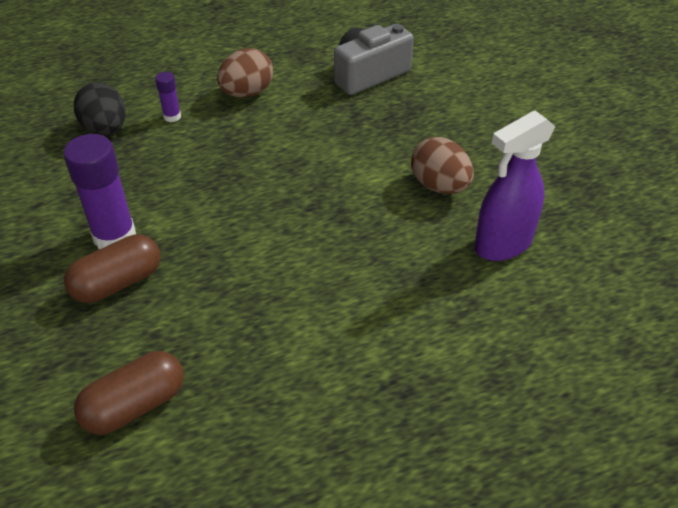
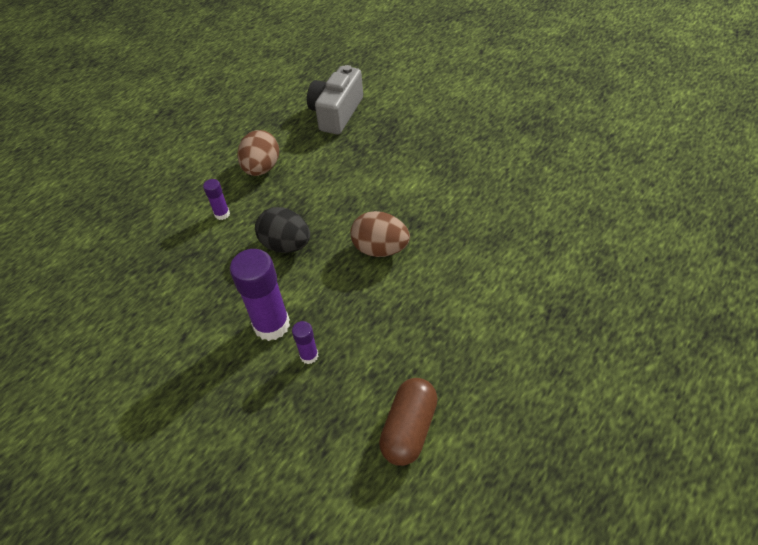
camera: 30 degrees left, 5 degrees up
(106, 130) = (178, 251): black egg -> black egg (286, 245)
(118, 283) = (309, 356): brown capsule -> purple glue stick
(439, 186) = (458, 169): brown egg -> brown egg (380, 249)
(502, 244) = (530, 187): purple spray bottle -> none

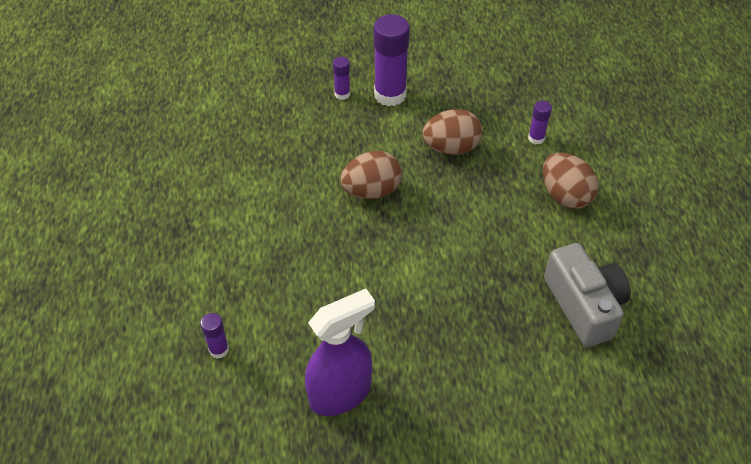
camera: 135 degrees right, 0 degrees up
(286, 245) = (451, 148): black egg -> brown egg
(409, 429) = (235, 96): brown capsule -> none
(519, 146) = (341, 394): none -> purple spray bottle
(581, 207) = (219, 349): none -> purple glue stick

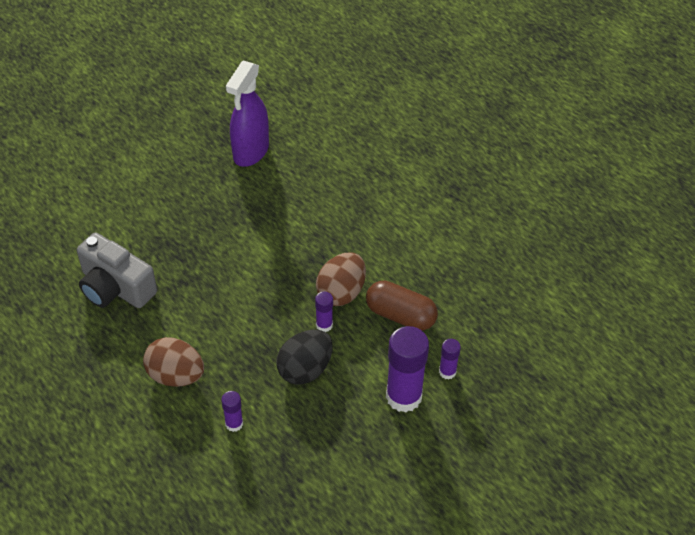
camera: 145 degrees right, 0 degrees up
(219, 349) = (348, 137): purple glue stick -> purple glue stick (324, 325)
(339, 148) = (400, 315): none -> brown capsule
(451, 148) = (305, 369): brown egg -> black egg

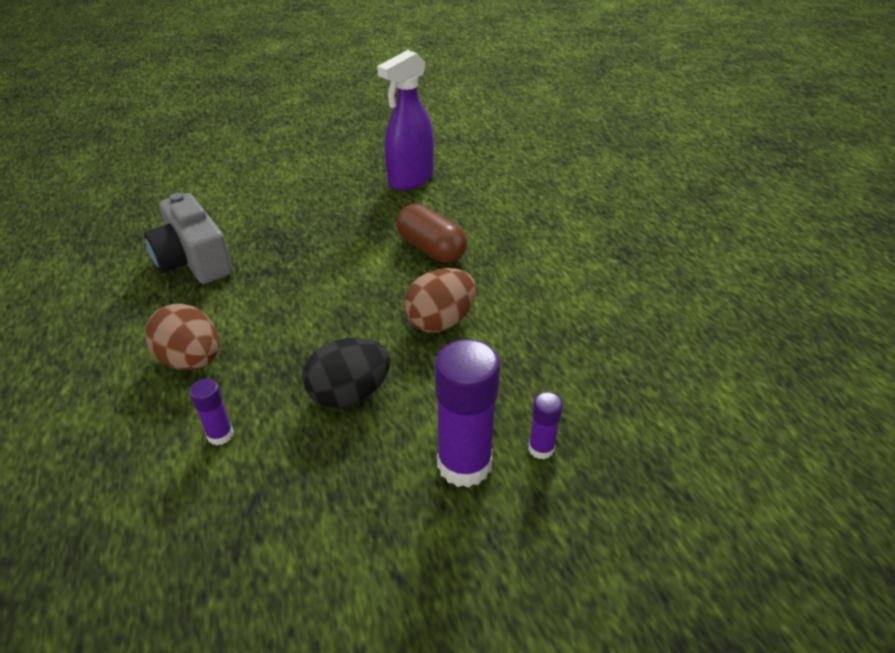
camera: 20 degrees right, 10 degrees down
(324, 325) = (401, 351): purple glue stick -> none
(400, 315) = (504, 363): brown capsule -> brown capsule (431, 249)

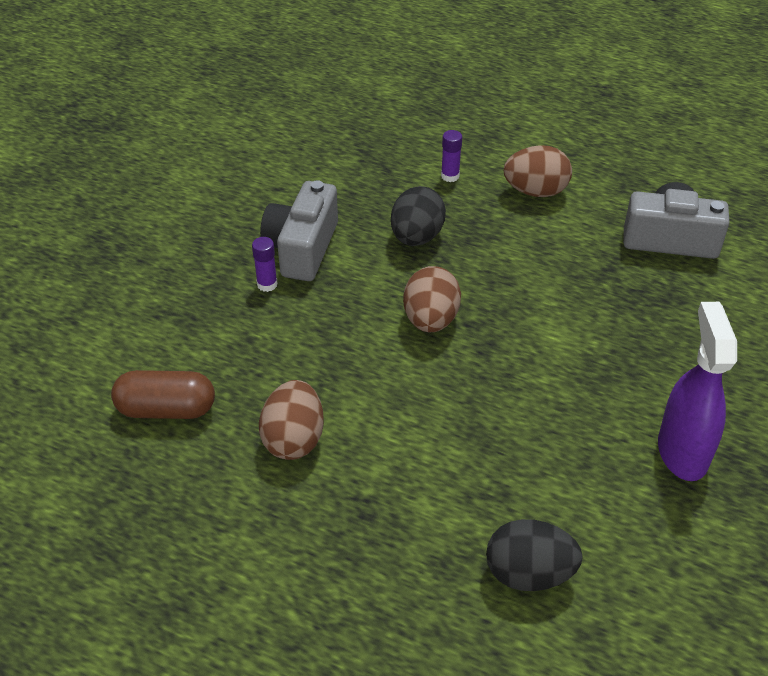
camera: 135 degrees right, 5 degrees up
(431, 249) = (531, 379): brown capsule -> brown capsule (166, 409)
(464, 464) = (302, 248): purple glue stick -> grey camera
(562, 187) = (529, 573): none -> black egg
(637, 311) = (294, 439): none -> brown egg

